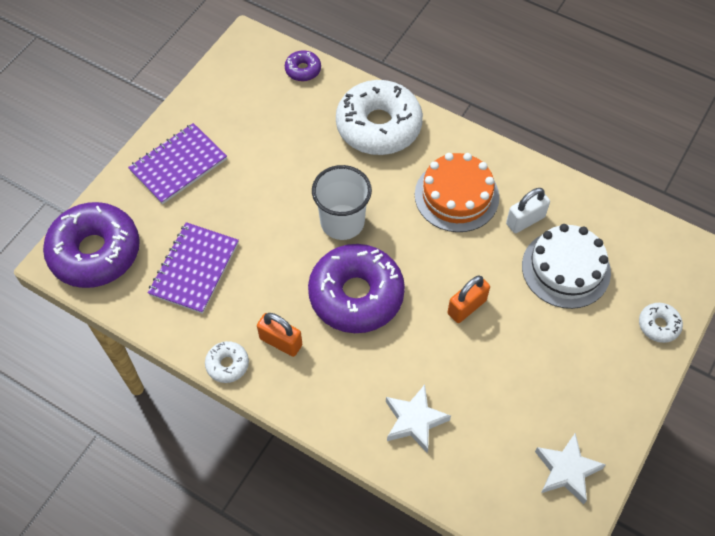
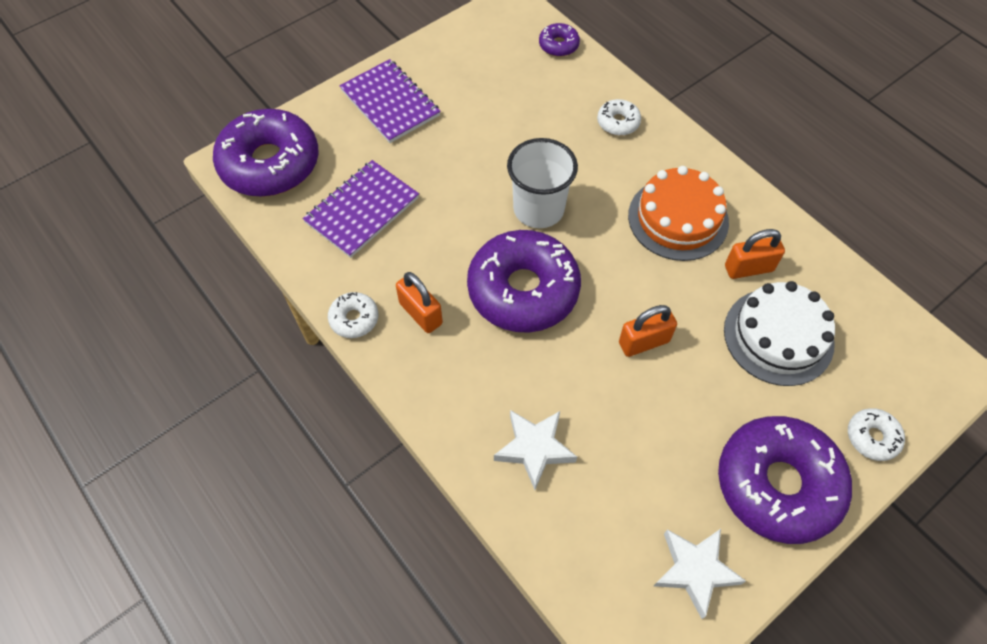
camera: 20 degrees right, 0 degrees up
(178, 165) = (390, 103): purple notebook -> purple notebook turned 75 degrees clockwise
(378, 126) = (618, 122): white donut -> white donut, size x0.44
(525, 220) = (748, 268): white padlock -> orange padlock
(603, 384) = (777, 484): none -> purple donut

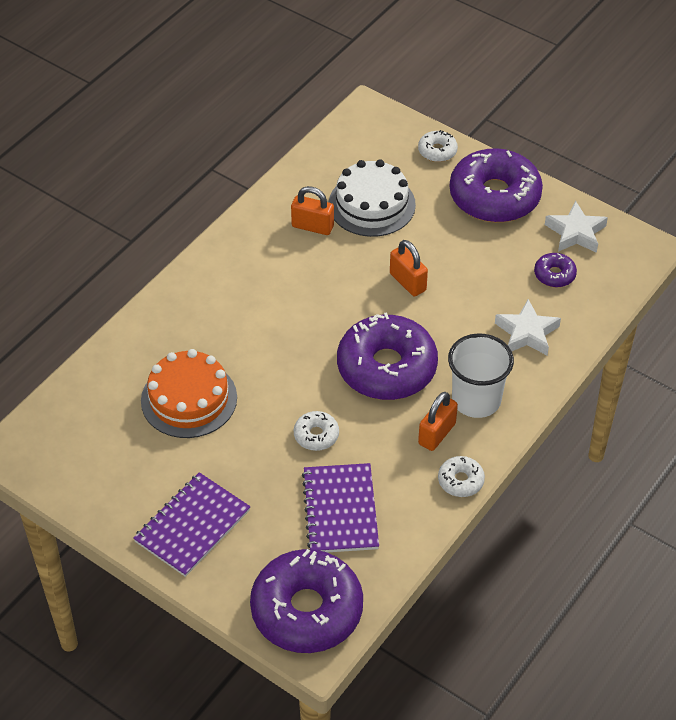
camera: 105 degrees left, 10 degrees down
(362, 210) = (340, 510): purple notebook -> purple notebook turned 60 degrees clockwise
(538, 209) = (295, 373): white cup -> white cup (476, 400)
(558, 45) = (71, 398): purple donut -> purple donut (554, 275)
(618, 122) = (171, 333): white donut -> white donut (316, 435)
(678, 219) = (275, 276): orange cake -> orange cake (189, 399)
(748, 268) = (312, 226): orange padlock -> orange padlock turned 45 degrees counterclockwise

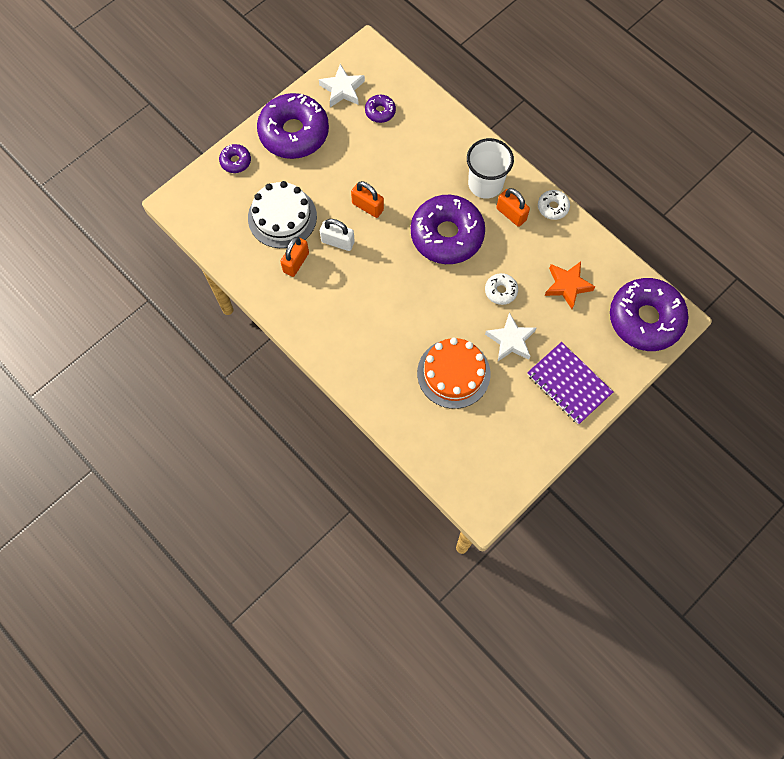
camera: 80 degrees left, 20 degrees up
(340, 510) = (567, 285): purple notebook -> orange star
(350, 260) = (338, 242): none -> white padlock
(407, 282) = (367, 207): orange padlock -> orange padlock turned 60 degrees clockwise
(437, 151) = (235, 161): white donut -> purple donut
(526, 333) = (431, 140): white star -> white star (510, 340)

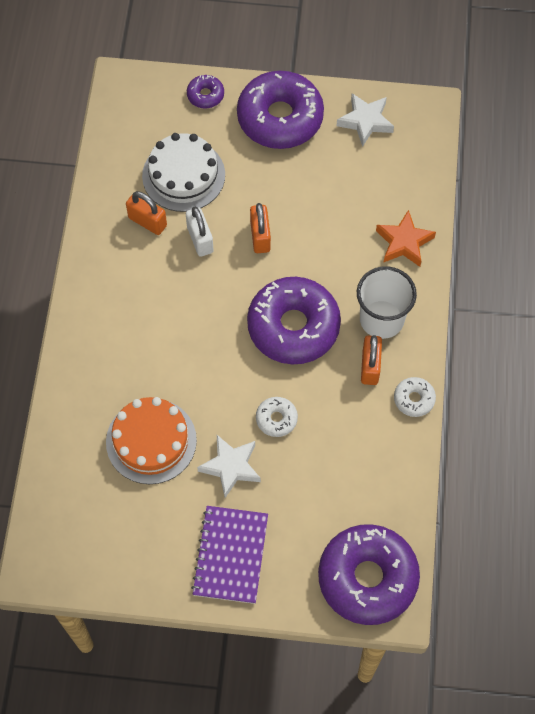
camera: 50 degrees right, 5 degrees down
(296, 262) = (147, 222): orange padlock -> orange padlock turned 45 degrees clockwise
(380, 111) = (372, 170): purple donut -> none
(567, 285) = (338, 476): orange star -> orange star (404, 242)

